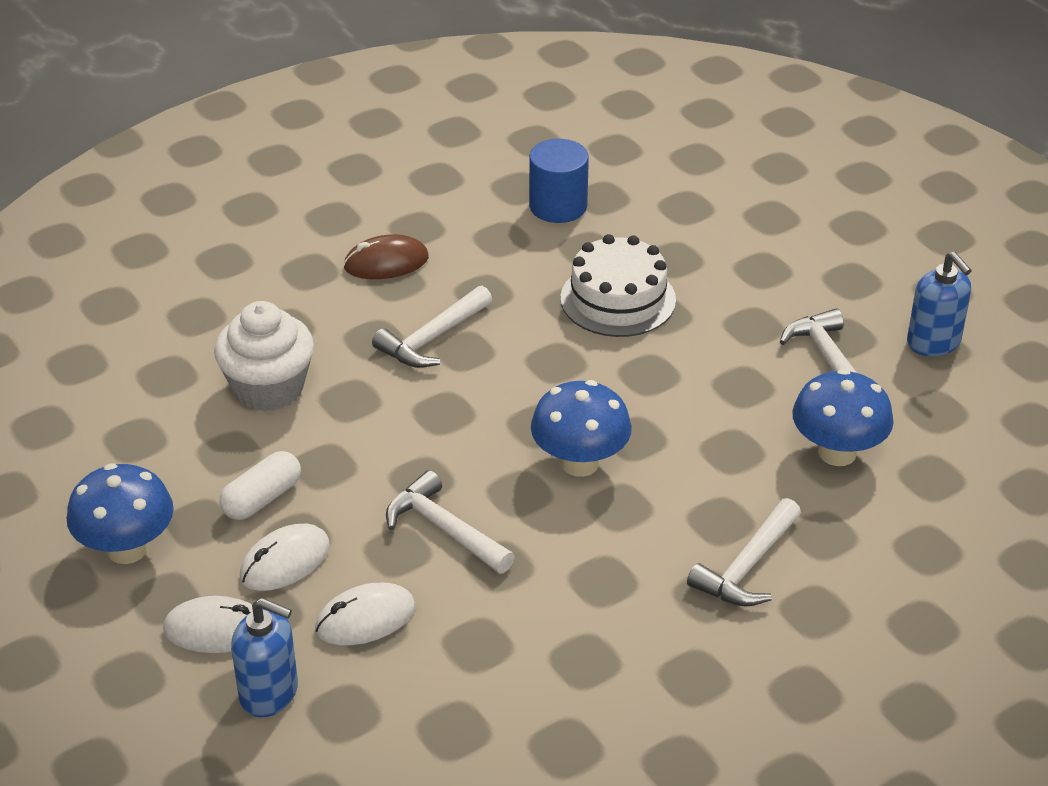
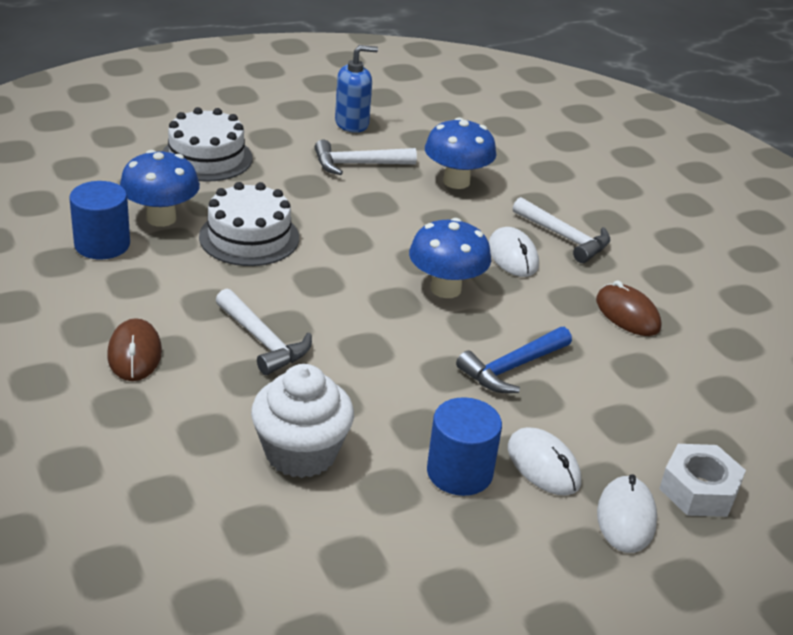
camera: 85 degrees left, 5 degrees down
(127, 549) = (518, 575): blue mushroom -> blue mushroom (161, 218)
(262, 499) = (459, 472): white capsule -> blue cylinder
(269, 693) = (698, 490): blue soap dispenser -> white nut
(365, 618) = (613, 424): white mouse -> white mouse (512, 256)
(444, 529) = (512, 368): white hammer -> blue hammer
(590, 633) = (627, 314): none -> brown mouse
(771, 240) = (206, 158): none -> white cake

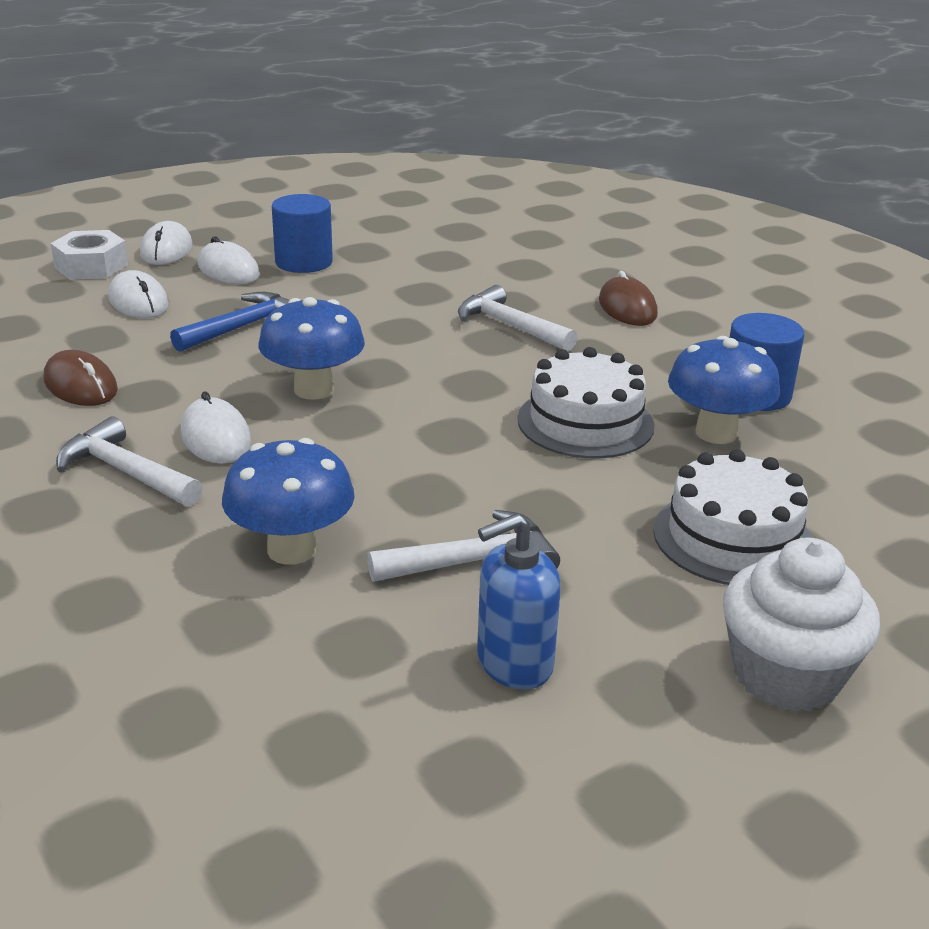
camera: 175 degrees right, 5 degrees down
(301, 453) = (441, 263): white cupcake -> white cupcake (786, 675)
(622, 417) = (138, 301): none -> white mouse

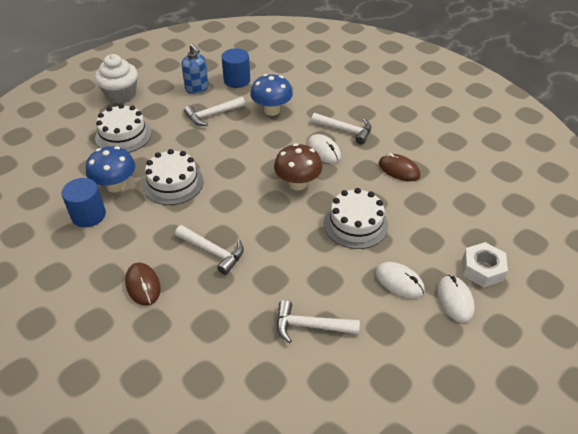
camera: 170 degrees right, 15 degrees up
(138, 301) = (425, 237): white mouse -> none
(243, 327) = (355, 224): blue hammer -> white cake
(304, 262) = (358, 302): blue cylinder -> blue cylinder (237, 80)
(313, 390) = (297, 184): blue mushroom -> brown mushroom
(384, 254) = (310, 326): none -> white hammer
(514, 663) = (197, 88): blue soap dispenser -> blue soap dispenser turned 90 degrees clockwise

